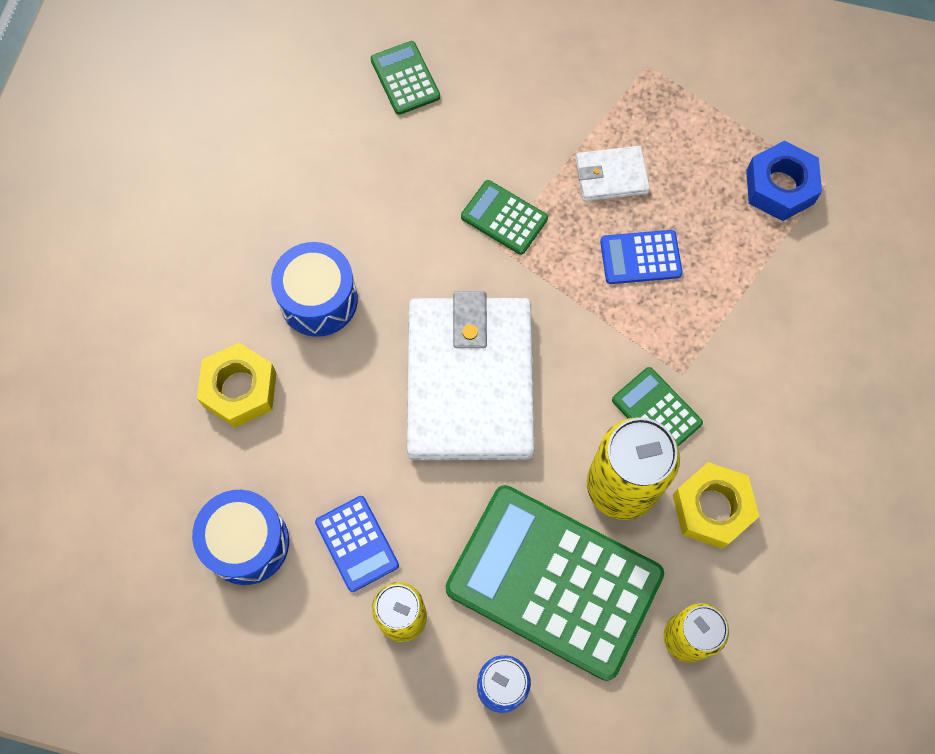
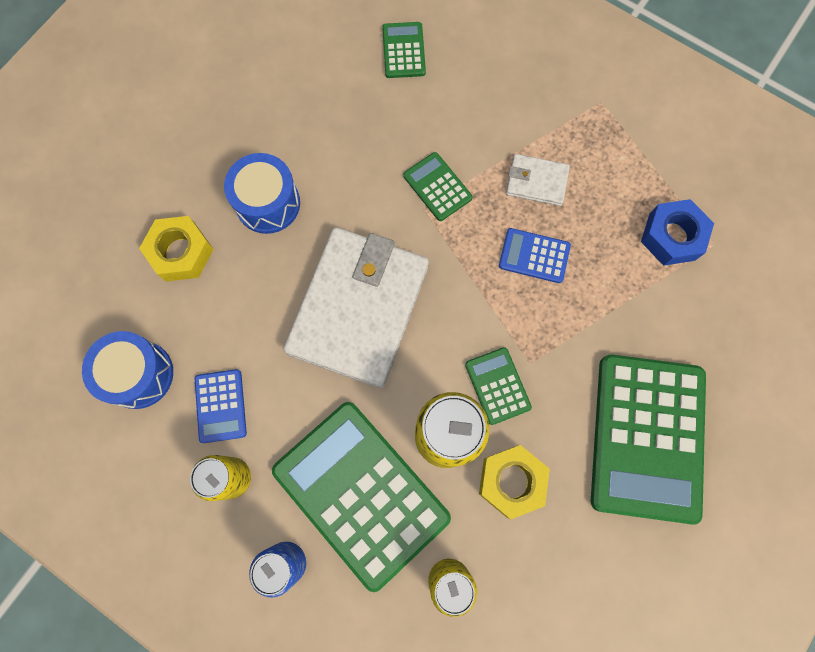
camera: 20 degrees right, 5 degrees up
(836, 409) = (647, 437): none -> green calculator

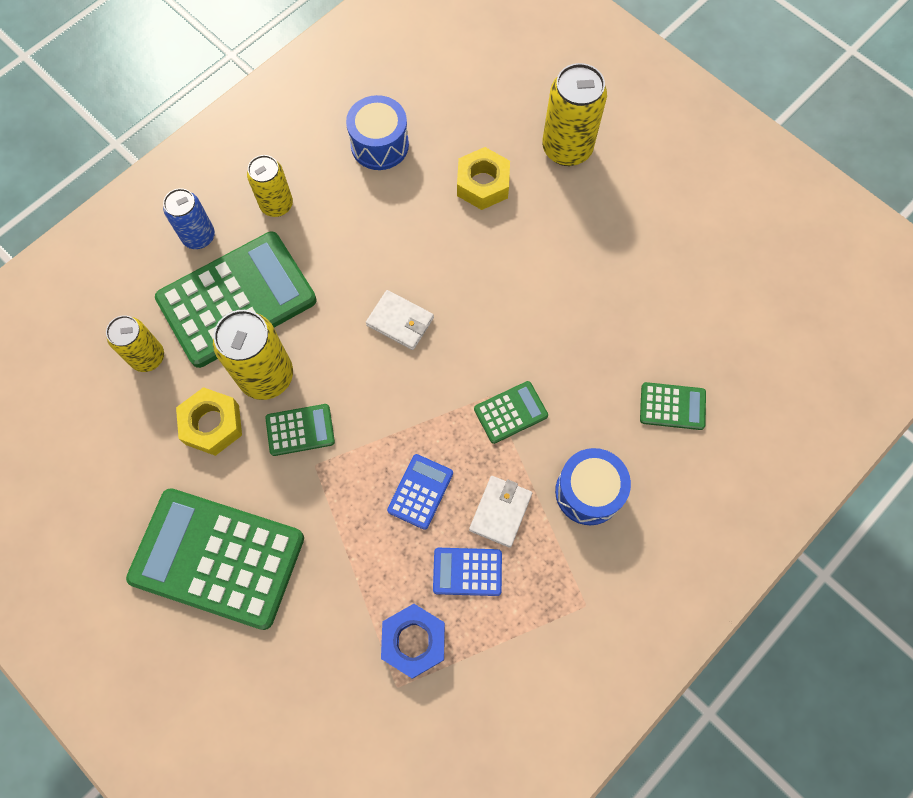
camera: 100 degrees right, 5 degrees down
(127, 174) = (567, 148): none -> yellow can
(221, 406) = (338, 202): blue calculator -> blue calculator (467, 571)
(268, 203) = (518, 258): blue drum -> blue drum (588, 492)
(358, 309) = (400, 321): white wallet -> white wallet, size x0.44

